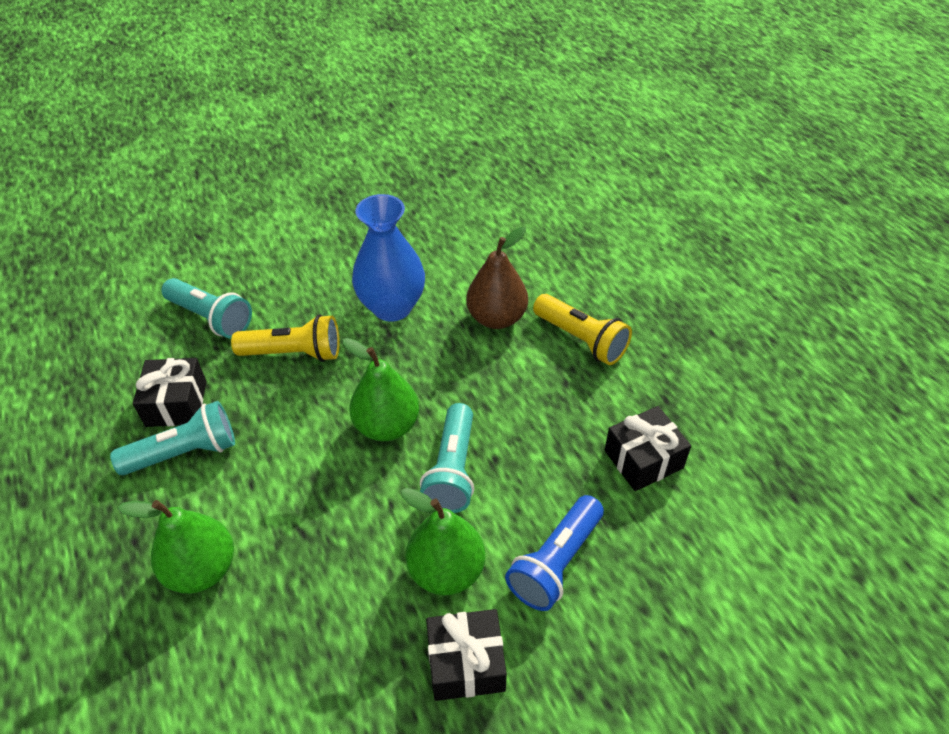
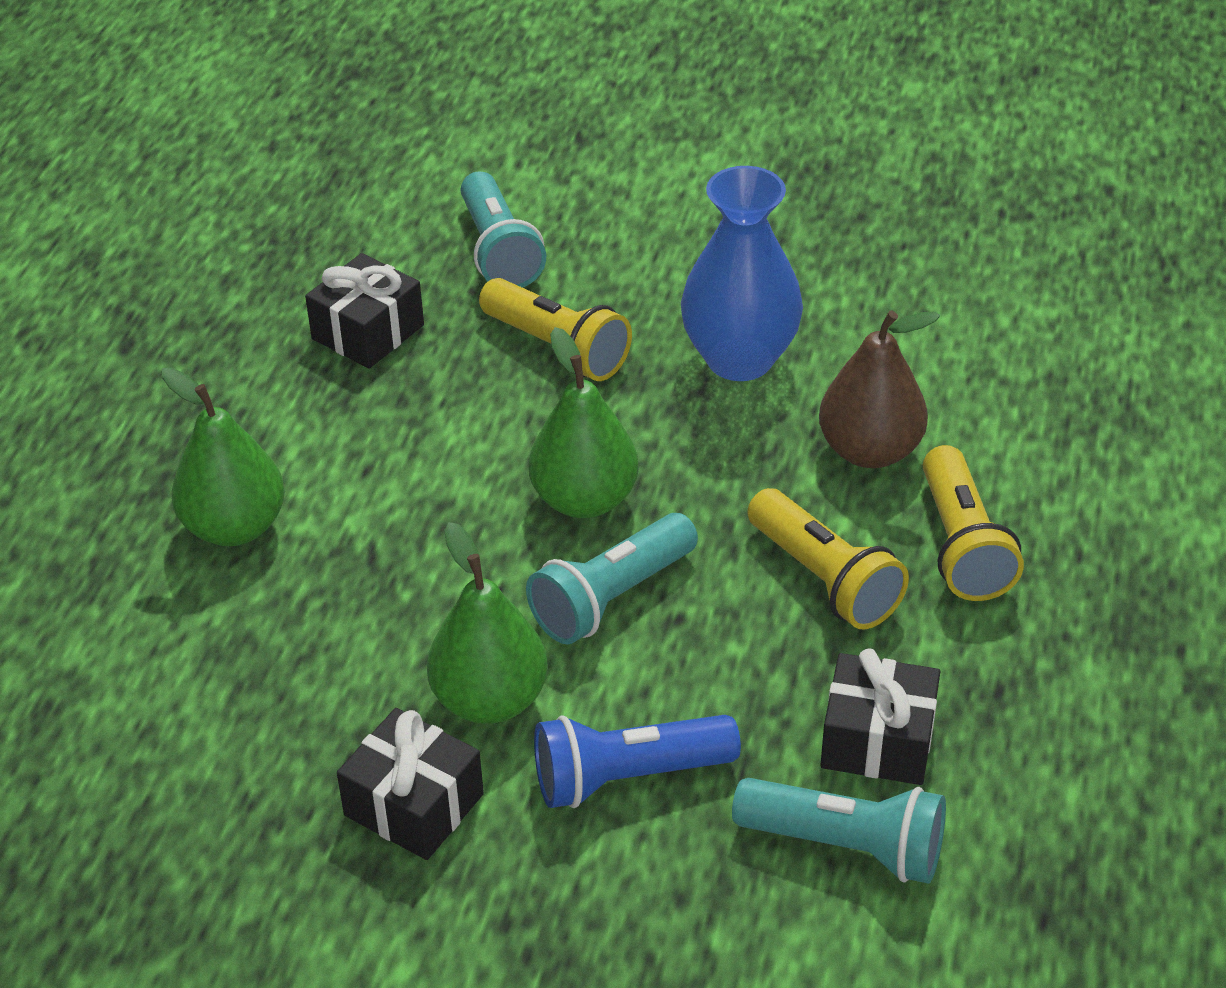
camera: 40 degrees right, 5 degrees down
(184, 453) = (327, 393): turquoise flashlight -> turquoise flashlight (845, 846)
(540, 394) = (824, 579): none -> yellow flashlight

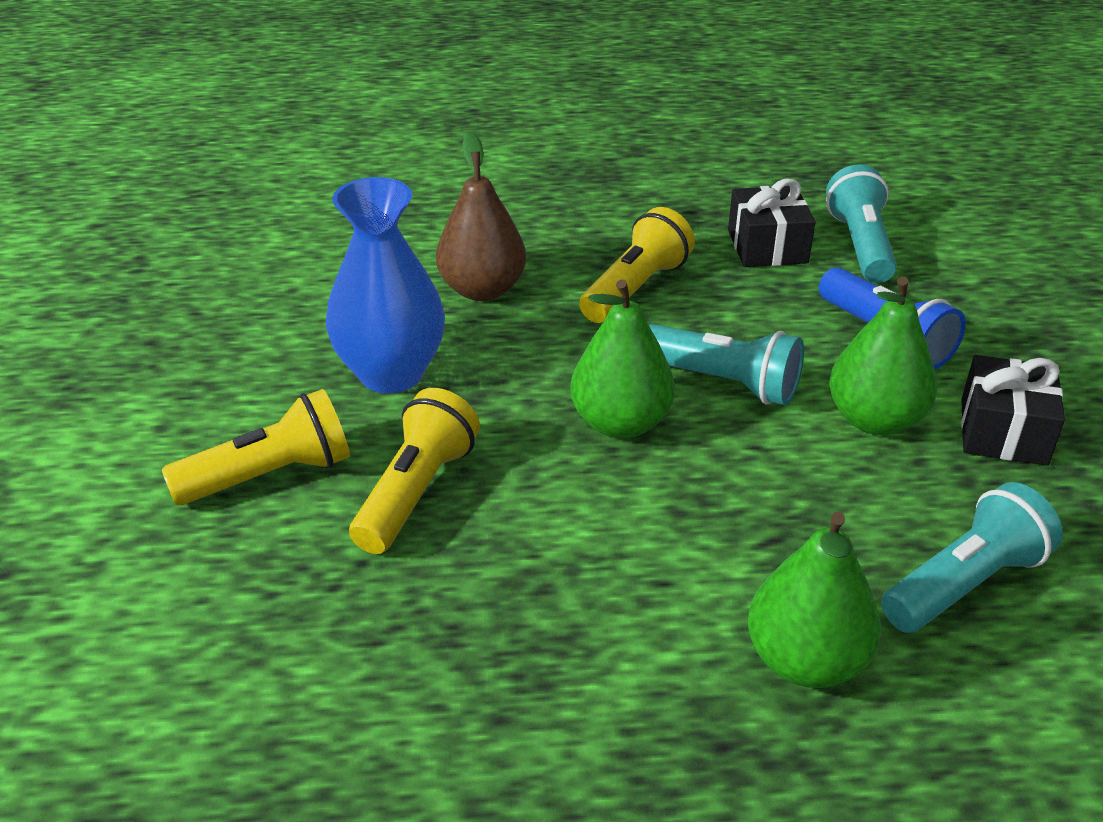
camera: 110 degrees left, 5 degrees down
(368, 332) = (440, 656): black gift -> none
(498, 251) = (254, 583): turquoise flashlight -> turquoise flashlight (964, 584)
(961, 545) = (564, 239): yellow flashlight -> yellow flashlight (270, 476)

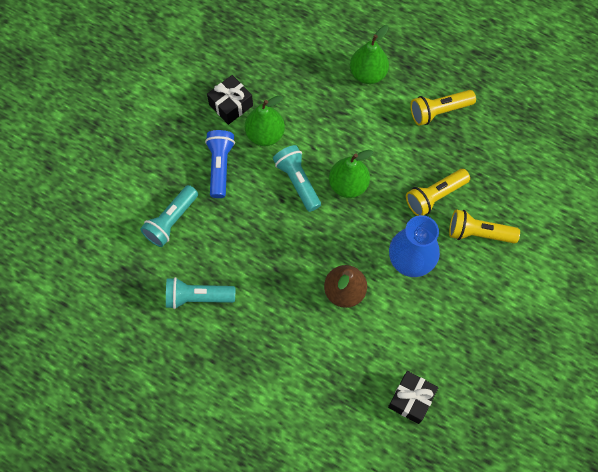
camera: 145 degrees left, 30 degrees up
(635, 288) = (284, 252): yellow flashlight -> yellow flashlight (439, 111)
(767, 246) = (208, 245): black gift -> black gift (411, 399)
(964, 584) = (303, 68): turquoise flashlight -> turquoise flashlight (198, 297)

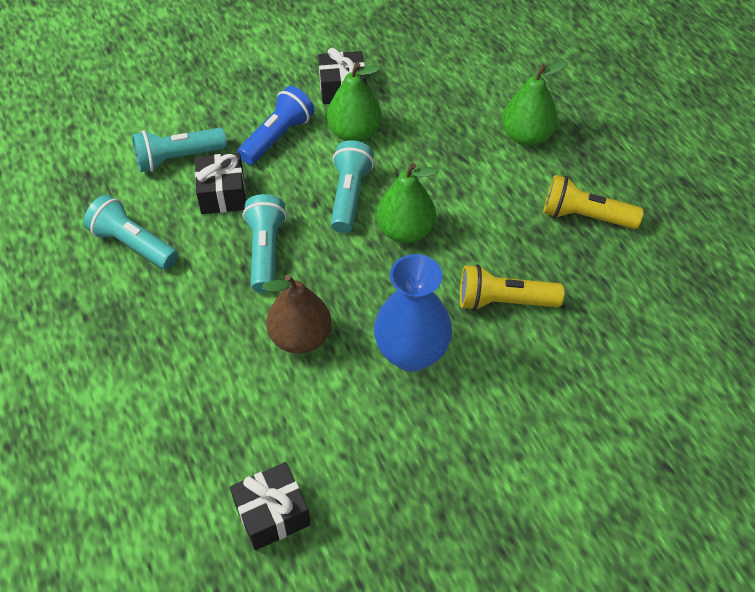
camera: 35 degrees right, 15 degrees down
(221, 228) = (222, 194): none -> black gift
(280, 250) = (265, 252): none -> turquoise flashlight
(478, 233) = (528, 375): yellow flashlight -> none

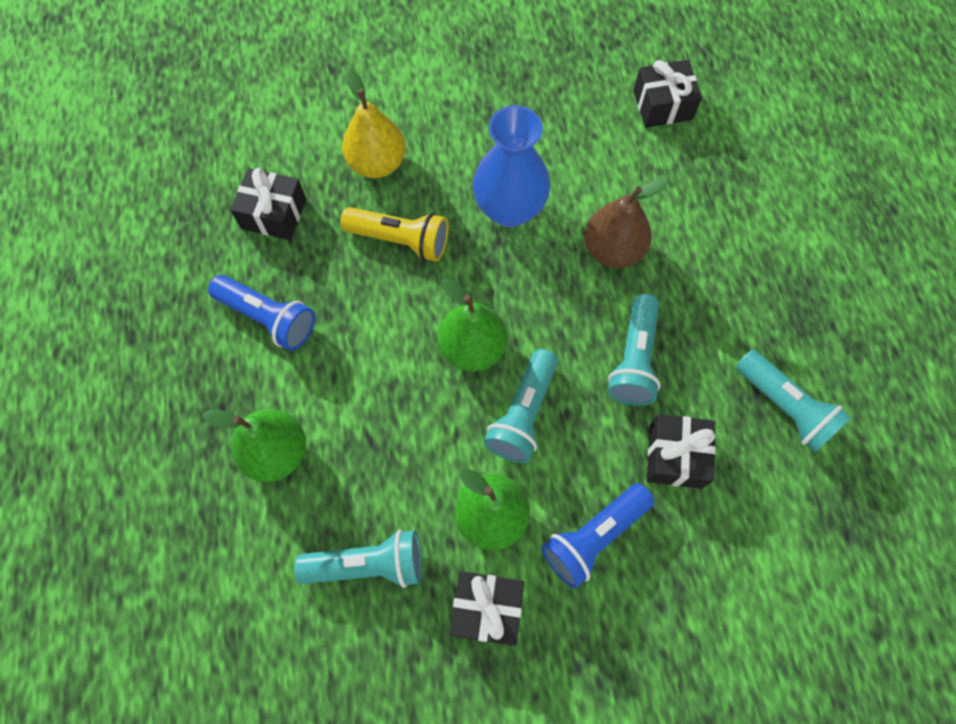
camera: 165 degrees left, 15 degrees up
(178, 158) = (728, 532): turquoise flashlight -> turquoise flashlight (368, 564)
(561, 369) = (377, 163): none -> yellow pear
(585, 216) = (268, 318): yellow flashlight -> blue flashlight
(632, 298) = (274, 214): none -> black gift

